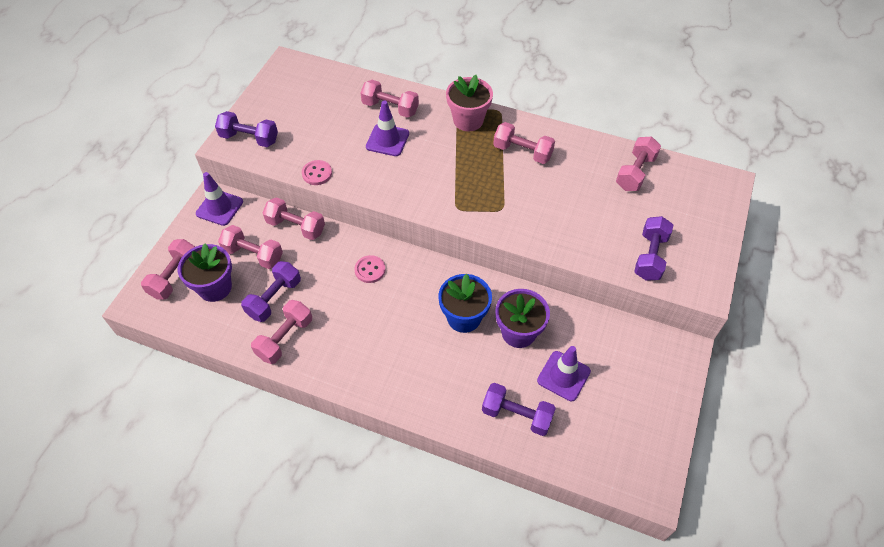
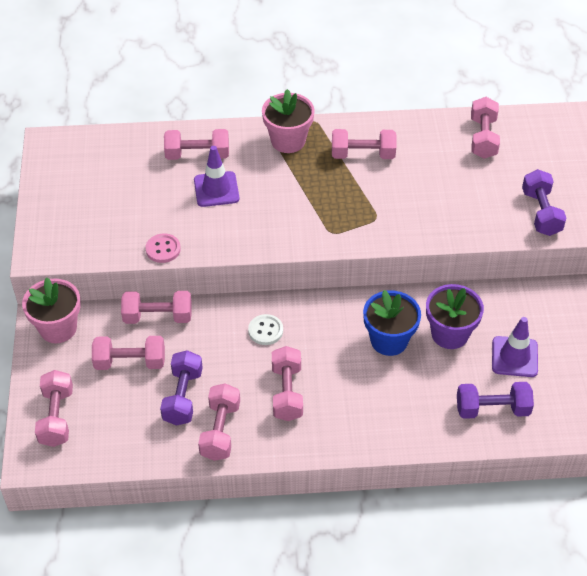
camera: 25 degrees left, 5 degrees down
(215, 287) = (110, 410): purple flower pot -> none
(219, 208) = (58, 328): purple traffic cone -> pink flower pot
(249, 138) = (62, 238): purple dumbbell -> none
(355, 328) = (287, 392): none -> pink dumbbell
(370, 270) = (265, 330): pink button -> white button

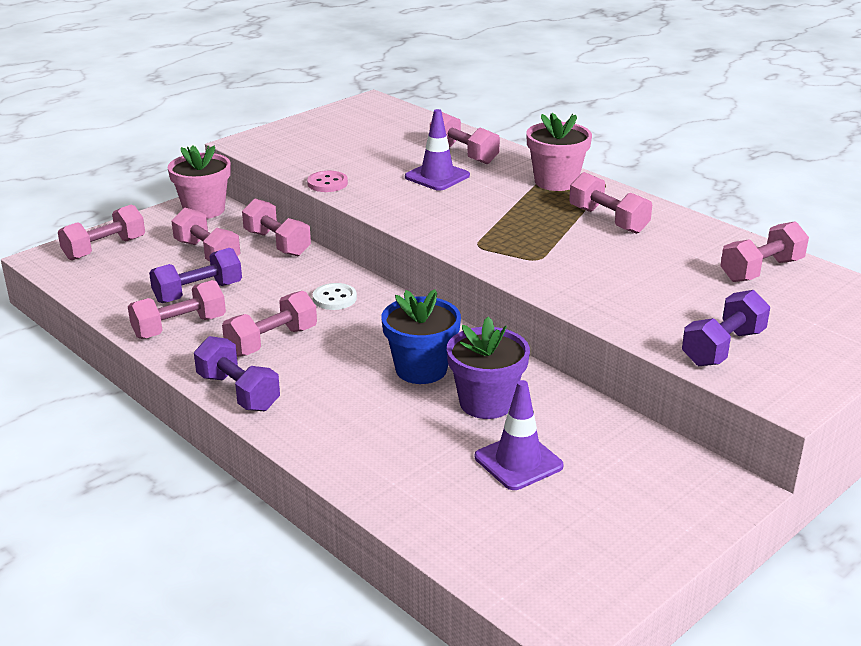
camera: 50 degrees right, 20 degrees down
(492, 409) = (418, 479): purple dumbbell -> purple dumbbell (238, 392)

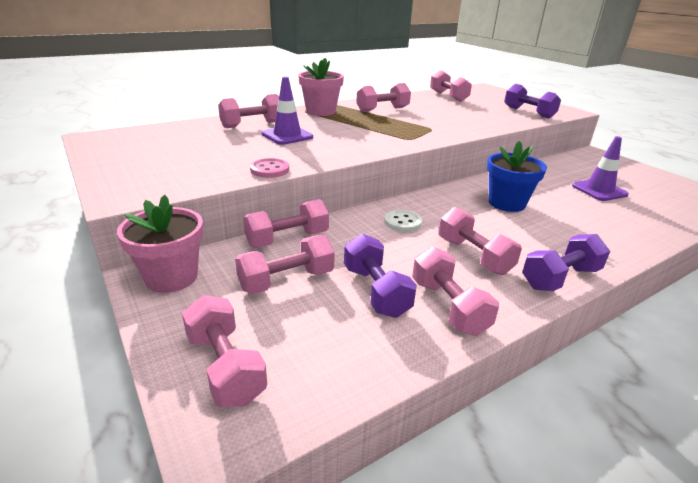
camera: 80 degrees left, 0 degrees up
(486, 403) = (541, 190): purple flower pot -> none

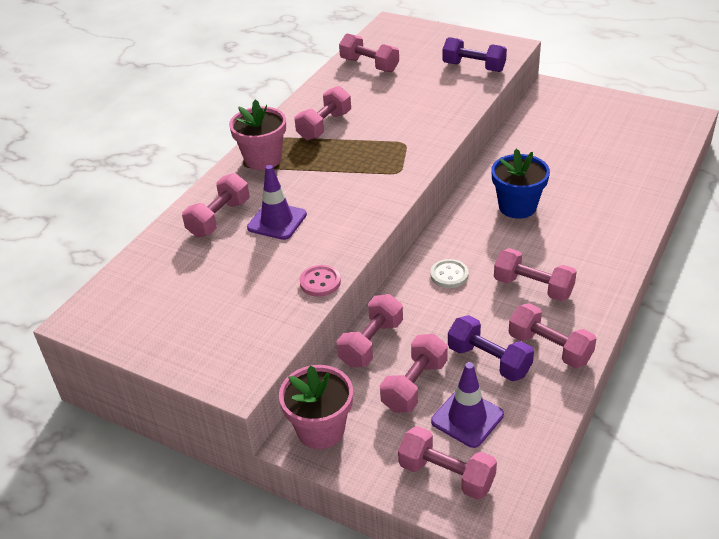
camera: 25 degrees left, 10 degrees up
(560, 278) = (607, 280): purple dumbbell -> none
(599, 190) = (583, 150): purple traffic cone -> purple traffic cone (467, 418)

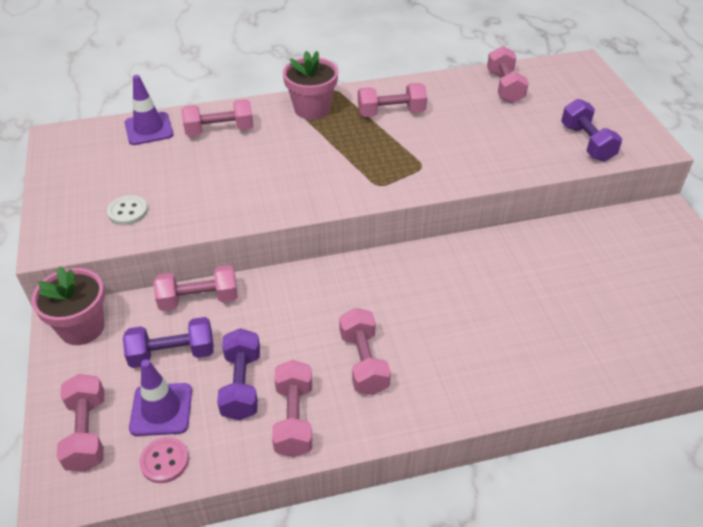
camera: 45 degrees right, 5 degrees up
(277, 221) = (245, 159): purple traffic cone -> purple traffic cone (149, 129)
(320, 282) = (195, 223): pink button -> pink button (164, 461)
(414, 385) = (172, 354): pink dumbbell -> purple dumbbell
(449, 275) = (324, 298): white button -> white button (128, 212)
(517, 207) = (462, 290): blue flower pot -> none

